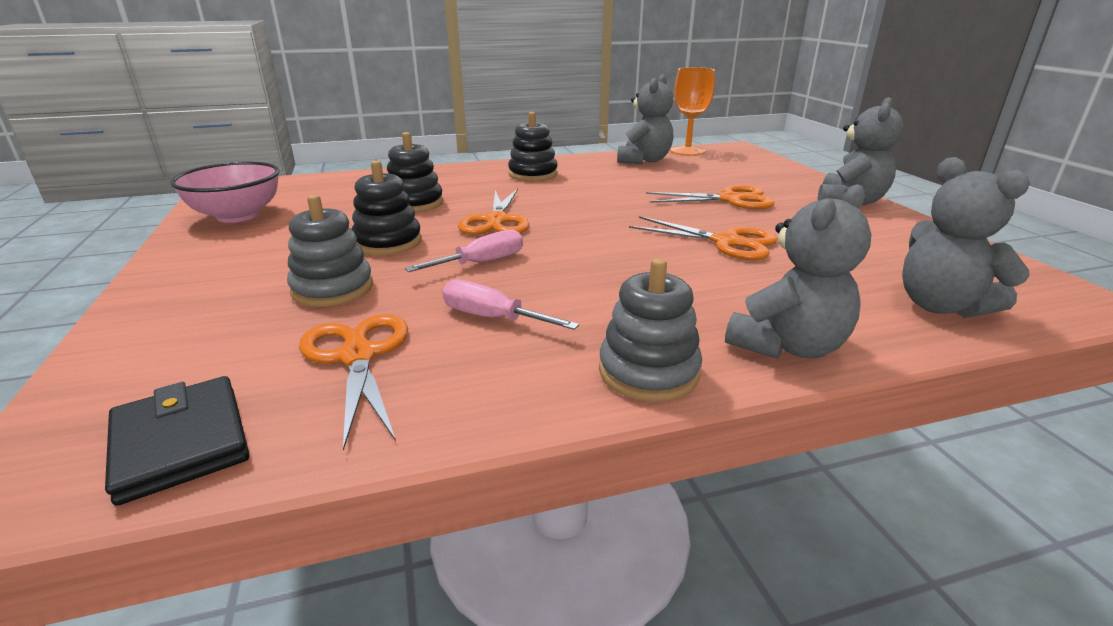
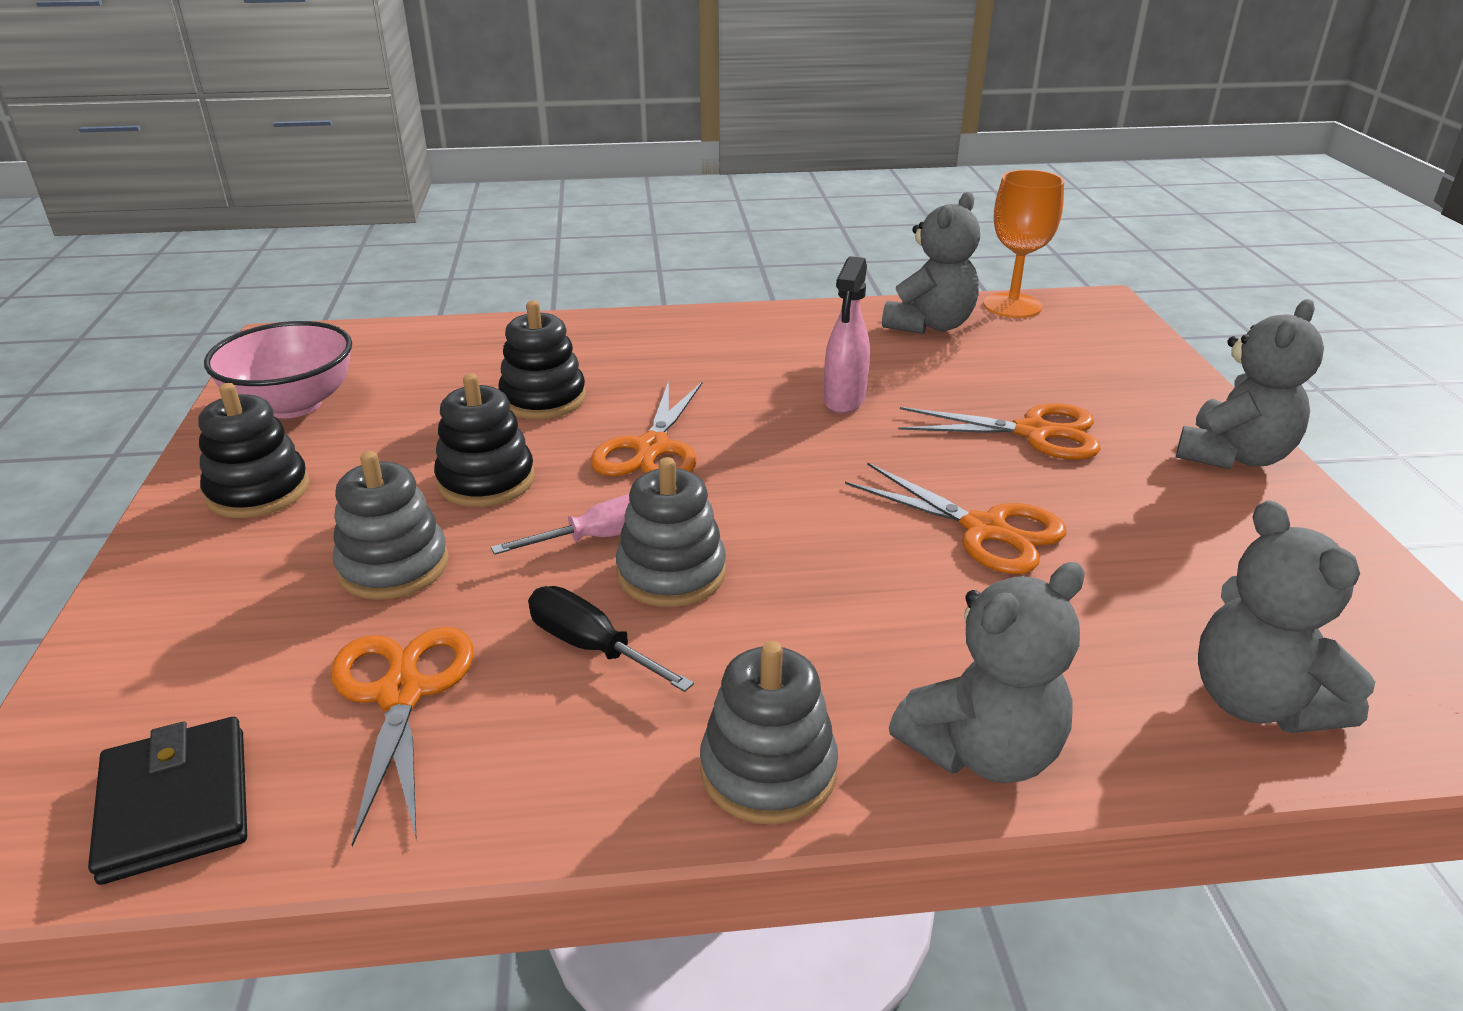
camera: 10 degrees right, 5 degrees up
(492, 318) = (591, 646): pink screwdriver -> black screwdriver
(533, 174) = (739, 346): black stacking toy -> black stacking toy (258, 491)
(534, 277) = (671, 573): none -> grey stacking toy
(609, 193) = (844, 400): none -> pink spray bottle

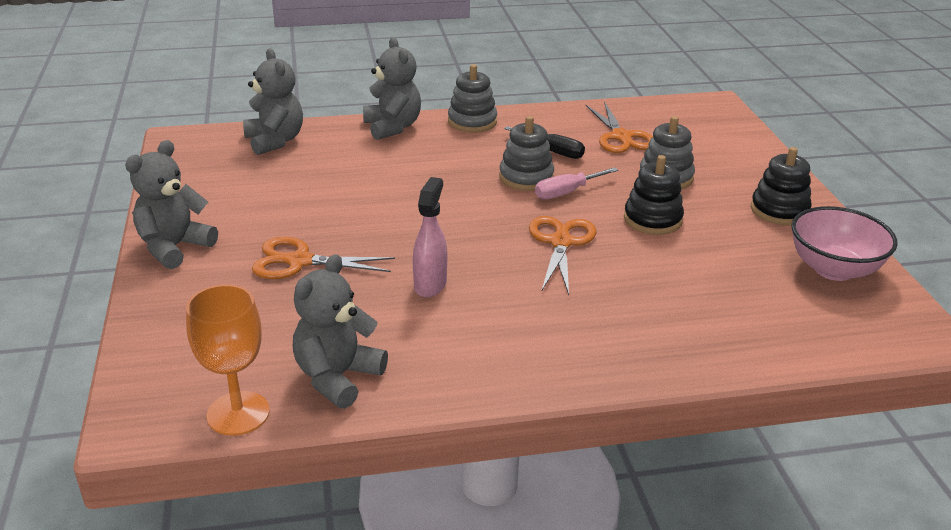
camera: 175 degrees right, 0 degrees up
(175, 804) = (673, 112): black wallet -> none
(543, 399) = (657, 279): black stacking toy -> none
(982, 751) = (392, 127): grey teddy bear -> grey teddy bear turned 105 degrees clockwise
(984, 529) = (360, 200): orange scissors -> none

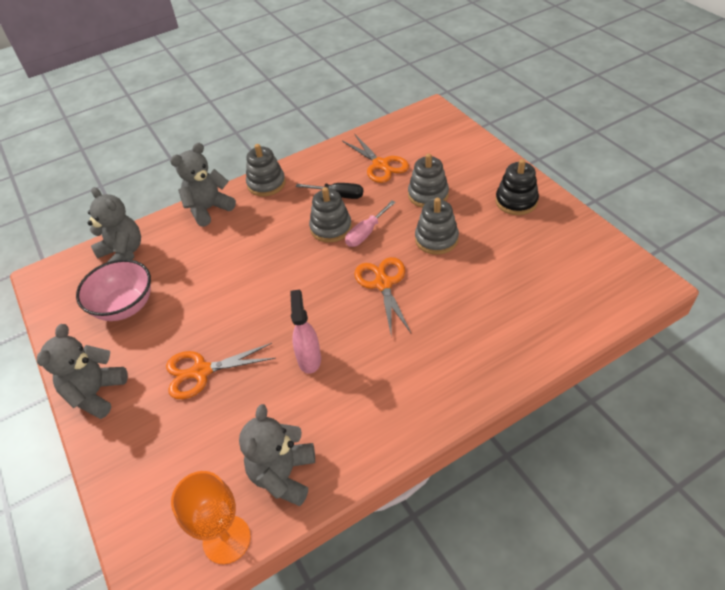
camera: 15 degrees left, 15 degrees up
(392, 127) = (208, 209): grey teddy bear -> grey teddy bear turned 90 degrees counterclockwise
(652, 219) = (436, 239): black stacking toy -> grey stacking toy
(833, 269) = (572, 244): pink bowl -> pink bowl (125, 306)

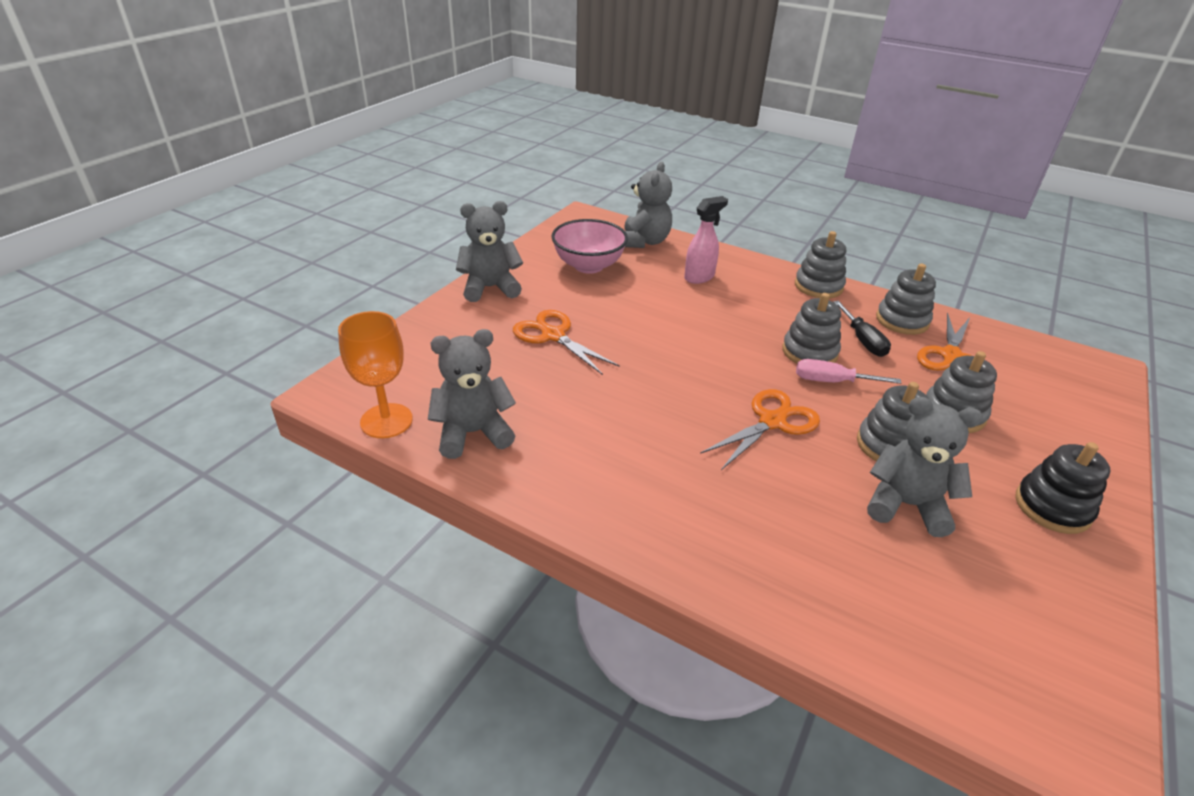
camera: 55 degrees right, 10 degrees down
(208, 209) = (744, 265): grey teddy bear -> grey teddy bear (906, 505)
(309, 359) = (621, 400): pink spray bottle -> pink spray bottle (699, 277)
(333, 165) = (902, 320): none -> grey stacking toy

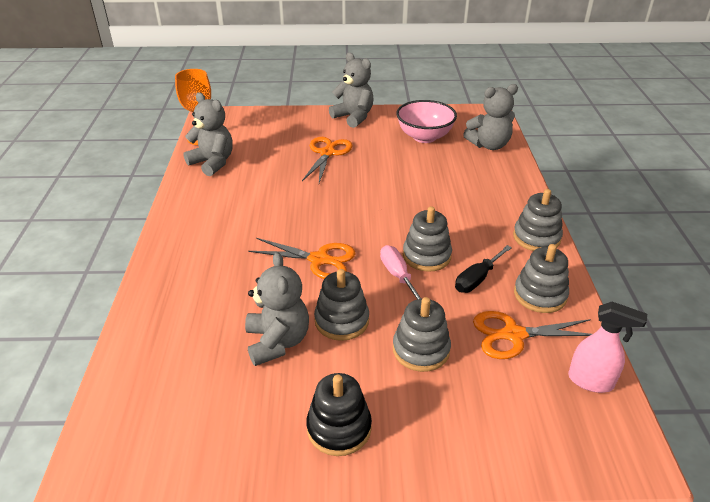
camera: 60 degrees right, 0 degrees up
(699, 277) = (470, 181): pink spray bottle -> pink spray bottle (591, 381)

